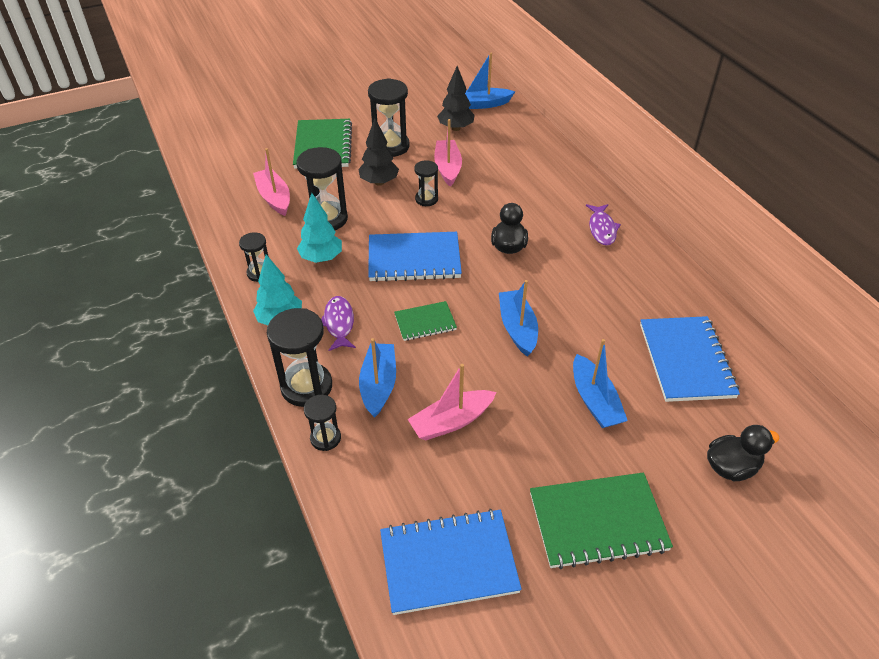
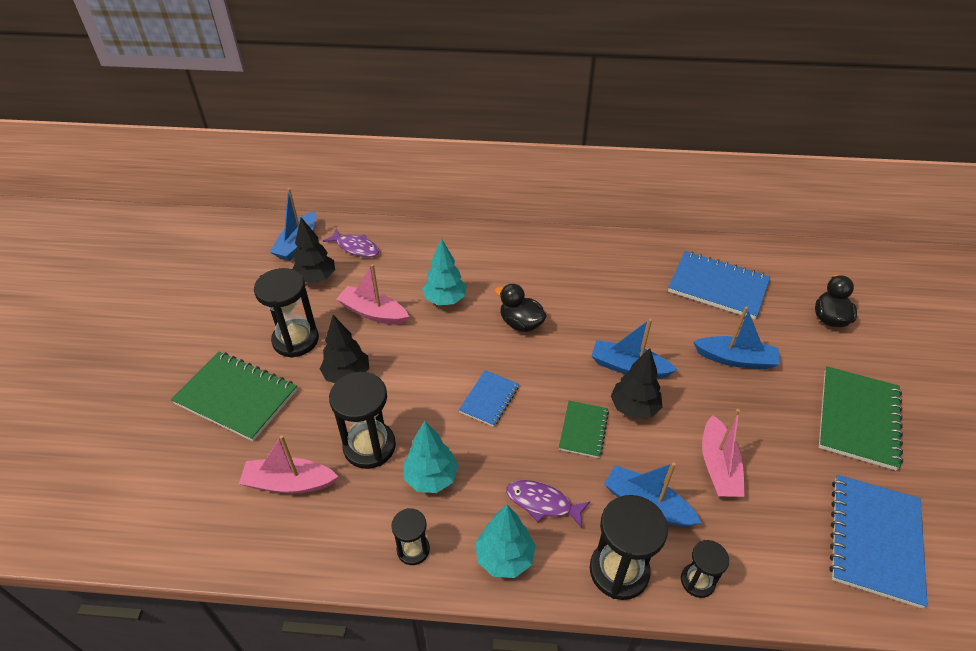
camera: 60 degrees left, 0 degrees up
(414, 259) = (489, 399): blue notebook -> blue notebook, size x0.56
(426, 199) = (407, 350): black hourglass -> none
(473, 346) = (634, 408): none -> black tree
(495, 196) = (445, 300): none -> turquoise tree
(602, 229) = (541, 256): purple fish -> purple fish (356, 248)

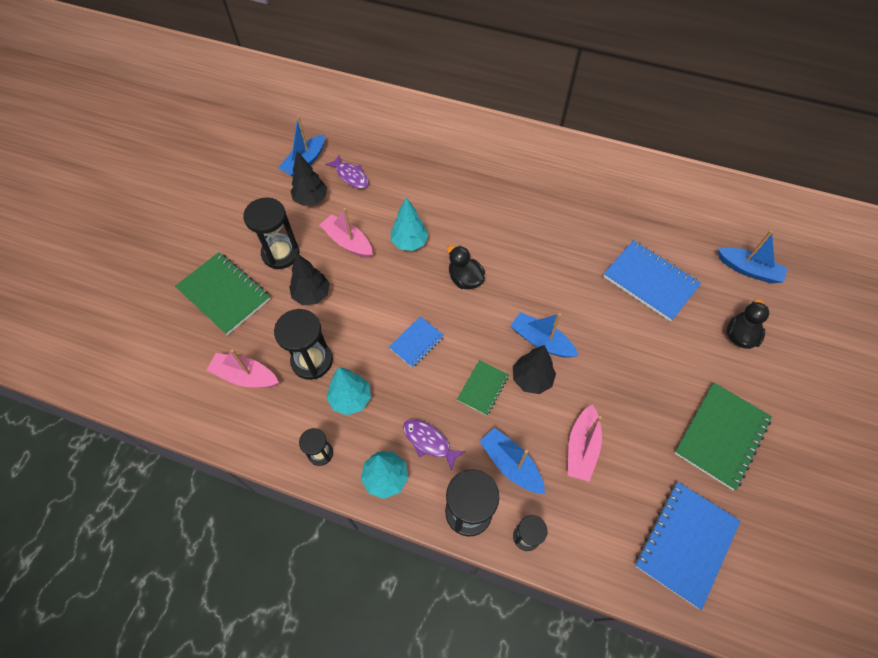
camera: 15 degrees right, 15 degrees up
(735, 359) = (637, 355): blue boat -> blue boat (748, 270)

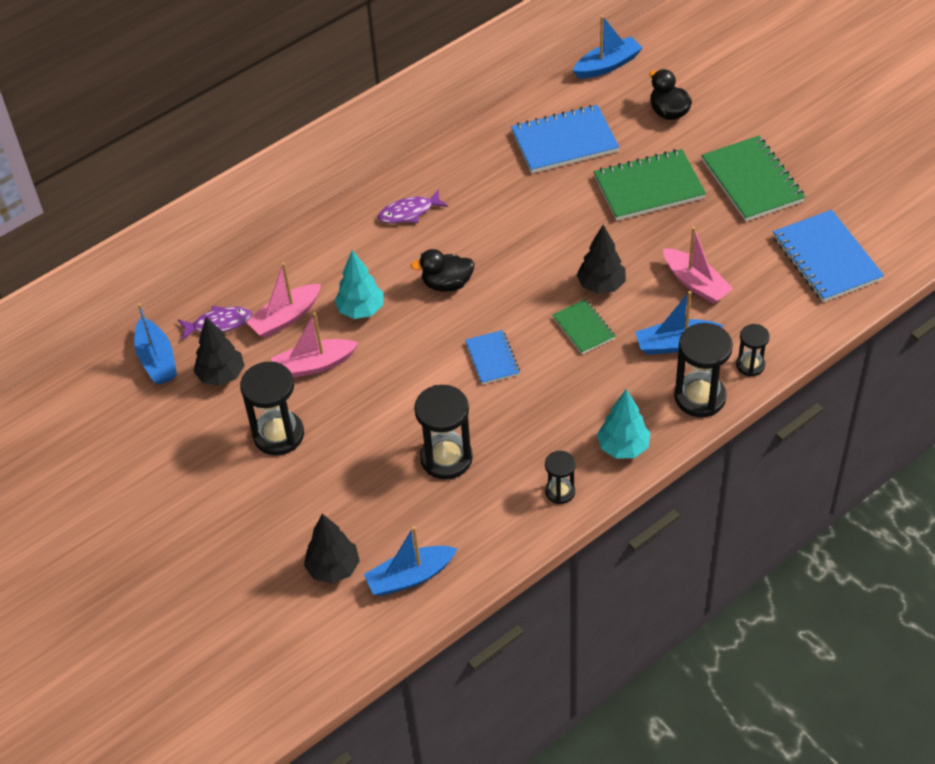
camera: 55 degrees left, 10 degrees down
(224, 294) = (293, 510): green notebook -> green notebook (649, 187)
(245, 376) = (420, 526): pink boat -> pink boat (285, 318)
(312, 294) = (360, 426): black tree -> black tree (333, 568)
(350, 399) = (517, 442): turquoise tree -> none
(429, 442) = (610, 396): purple fish -> purple fish (409, 212)
(541, 341) = (566, 258): blue boat -> blue boat (410, 577)

